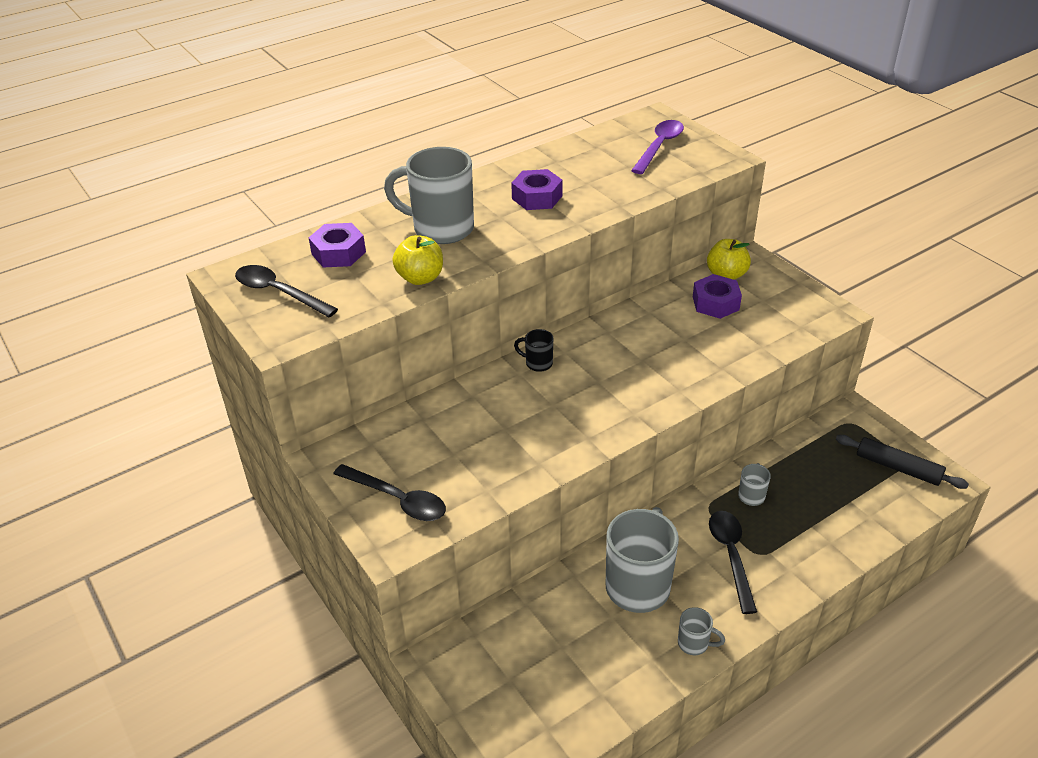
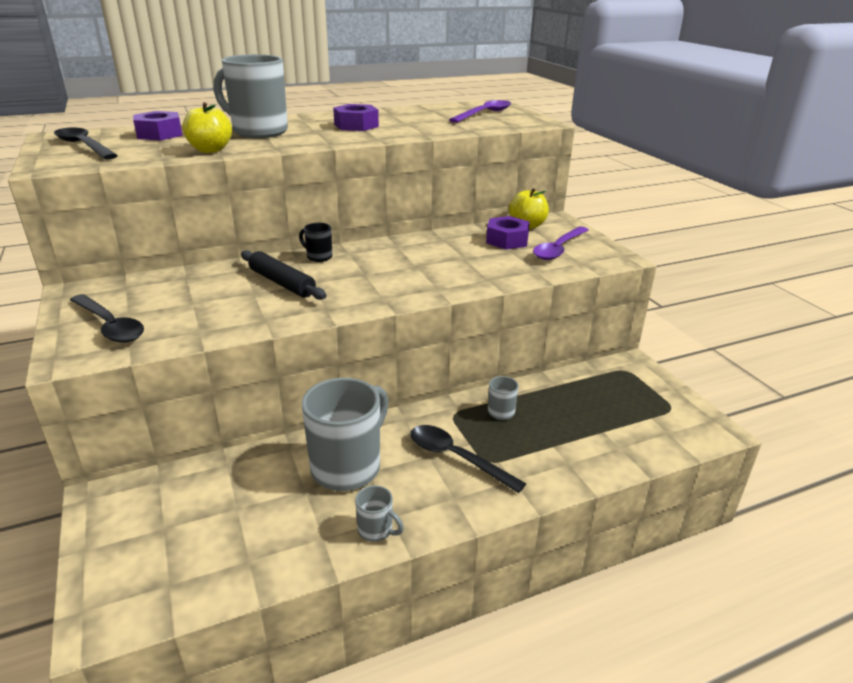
camera: 10 degrees right, 10 degrees down
(731, 556) = (456, 458): black spoon -> black spoon turned 60 degrees counterclockwise
(772, 309) = (558, 249): none -> purple spoon
(898, 468) = (663, 411): black rolling pin -> black rolling pin (282, 283)

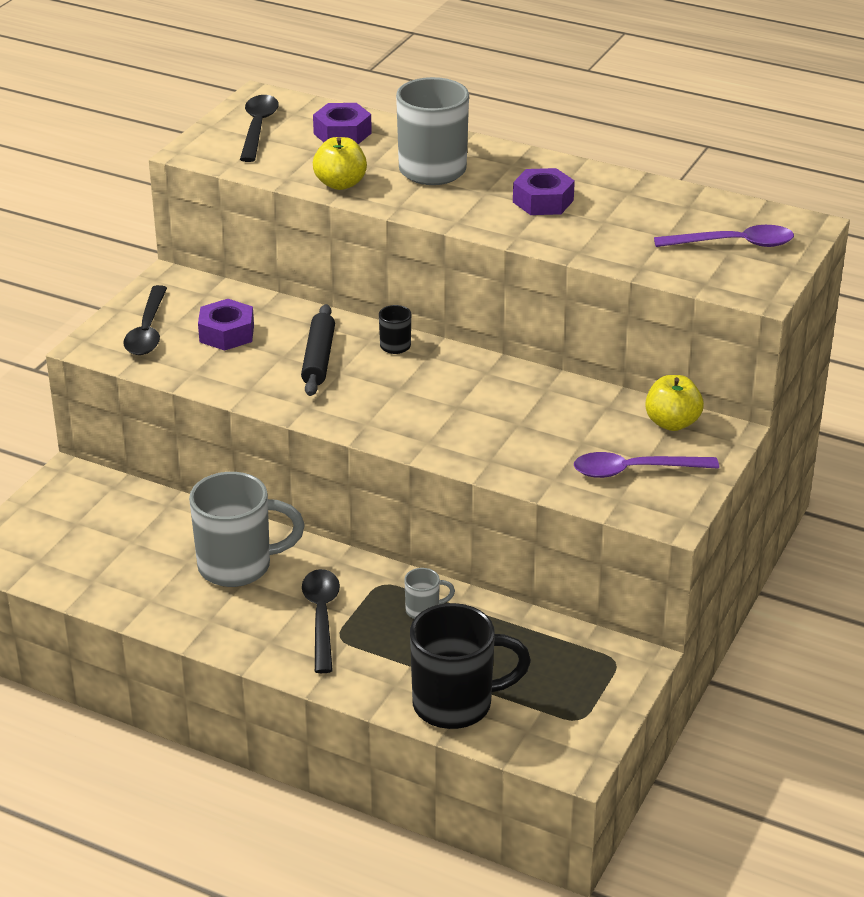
camera: 50 degrees right, 5 degrees up
(376, 530) = (188, 621): grey mug -> none
(507, 240) = (607, 428): purple nut -> purple nut (226, 333)
(614, 447) = (456, 704): none -> black mug

